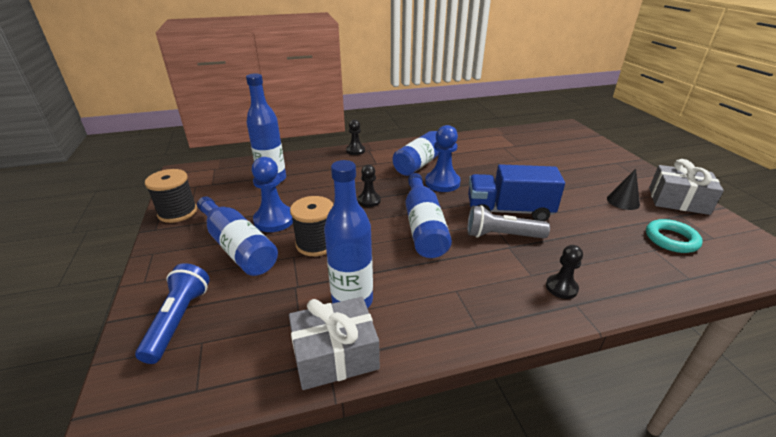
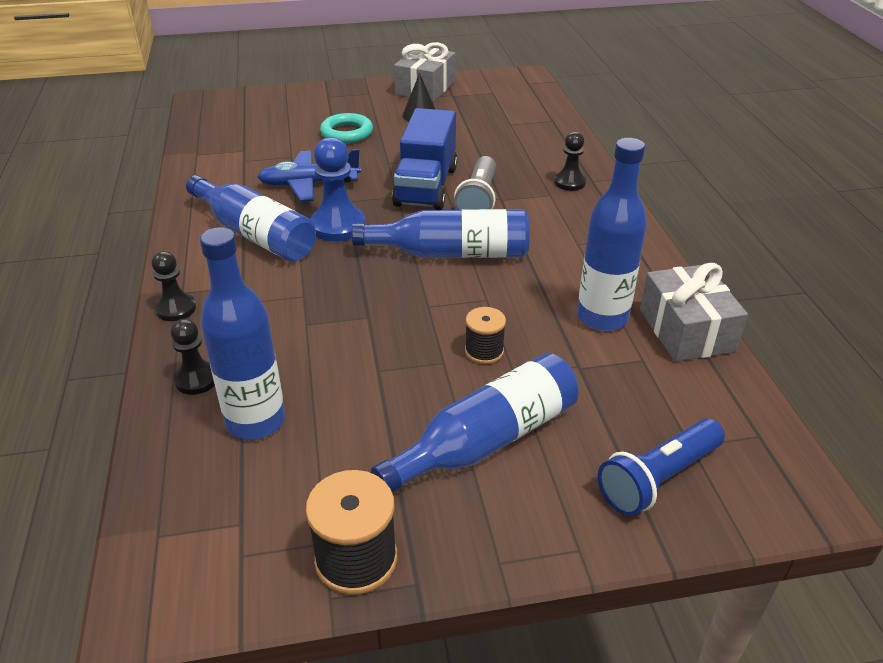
camera: 85 degrees left, 5 degrees up
(178, 320) = (658, 478): blue flashlight -> blue flashlight turned 45 degrees counterclockwise
(274, 220) = (412, 403): blue pawn -> none
(316, 243) = (484, 351): black spool -> black spool, size x0.61
(369, 200) = (372, 298): black pawn -> black pawn (197, 379)
(487, 169) = (309, 184): none -> blue plane
(671, 239) = (494, 111): turquoise ring -> turquoise ring (347, 133)

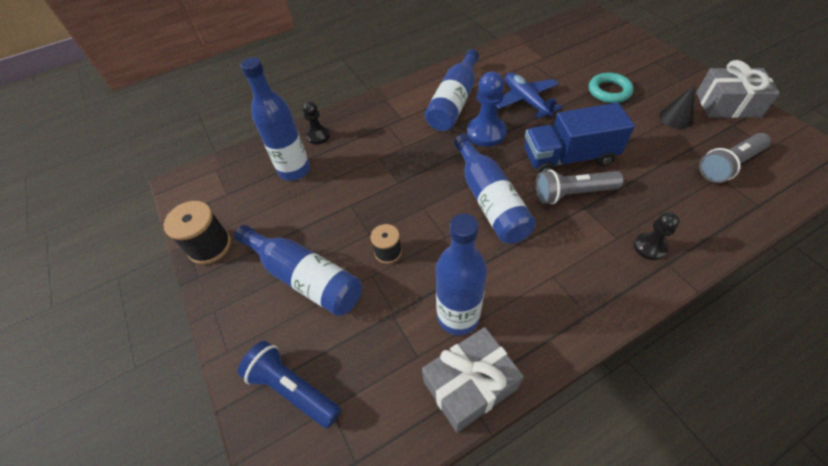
camera: 75 degrees right, 15 degrees up
(176, 309) = (370, 104): black pawn -> none
(499, 115) = (729, 165): none -> grey flashlight

